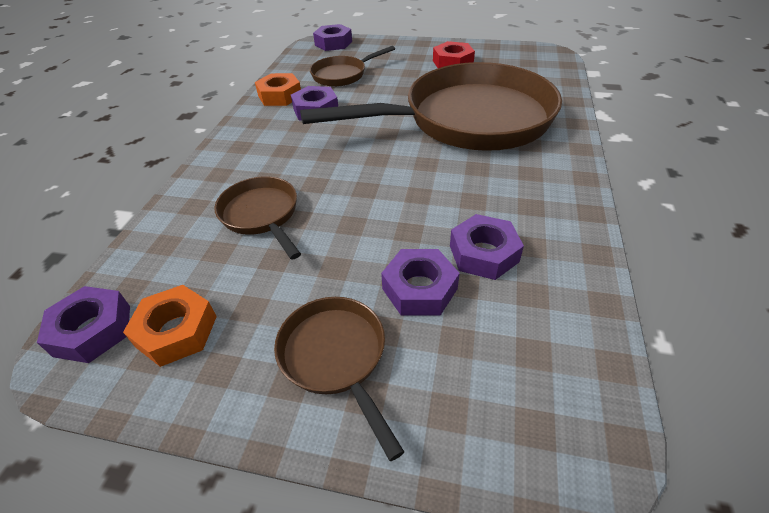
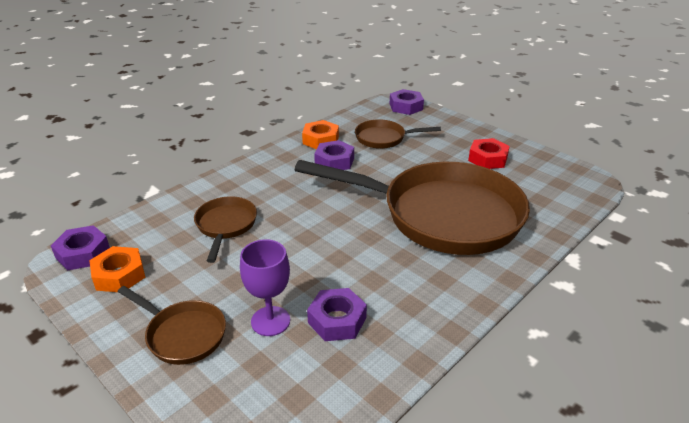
camera: 30 degrees right, 10 degrees down
(336, 357) = (183, 334): brown pan -> brown pan turned 120 degrees clockwise
(419, 289) = (270, 321): purple nut -> purple goblet

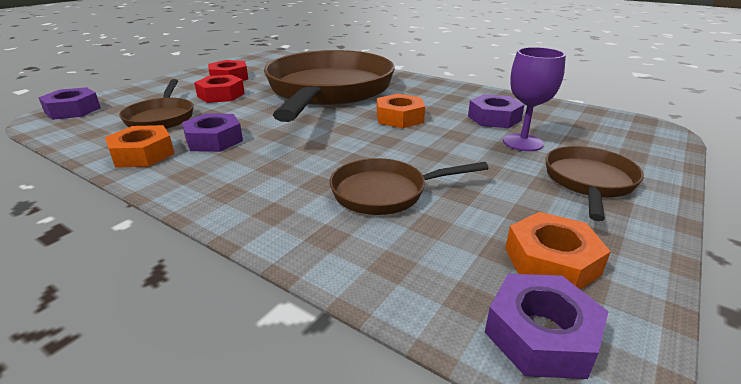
camera: 100 degrees left, 5 degrees down
(355, 252) = (399, 118): none -> orange nut
(434, 158) = (221, 95): none -> red nut

